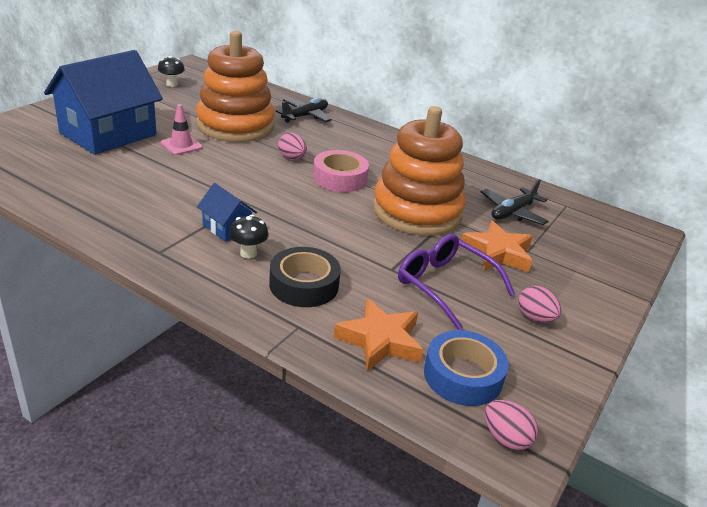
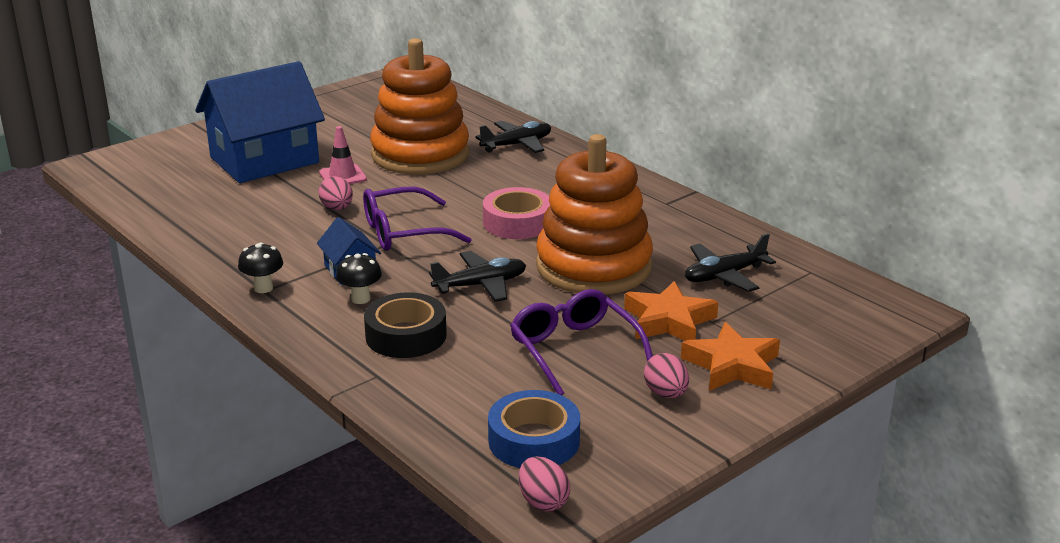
camera: 20 degrees right, 5 degrees down
(172, 84) = (366, 101): black mushroom -> black mushroom (263, 288)
(254, 191) = (403, 232): none -> purple glasses
(292, 158) = (470, 196): pink egg -> pink egg (337, 208)
(340, 233) = (480, 285): none -> black plane
(380, 340) = (460, 397): orange star -> orange star (732, 366)

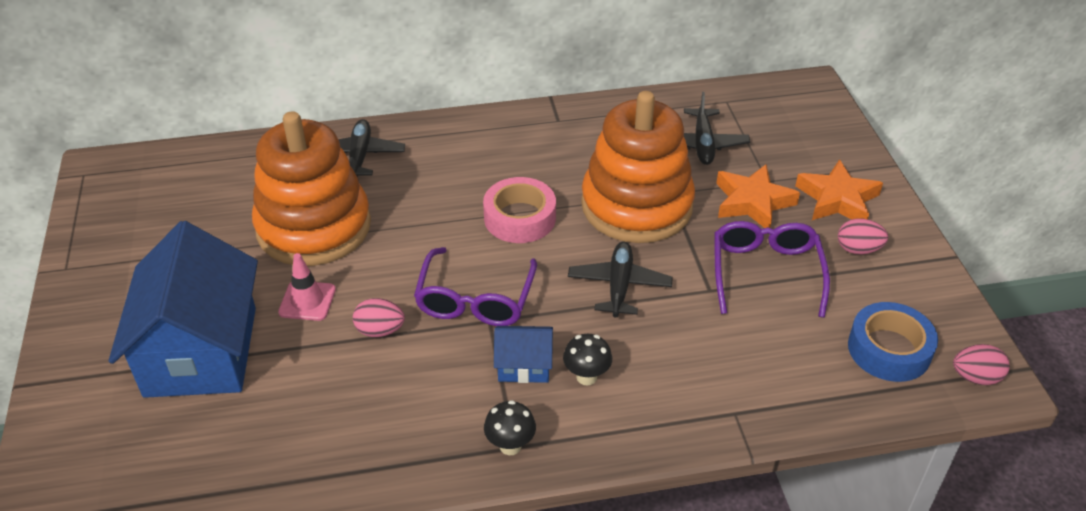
camera: 60 degrees left, 15 degrees up
(406, 335) = (677, 368): black tape -> none
(574, 350) = (765, 272): purple glasses -> purple glasses turned 90 degrees clockwise

